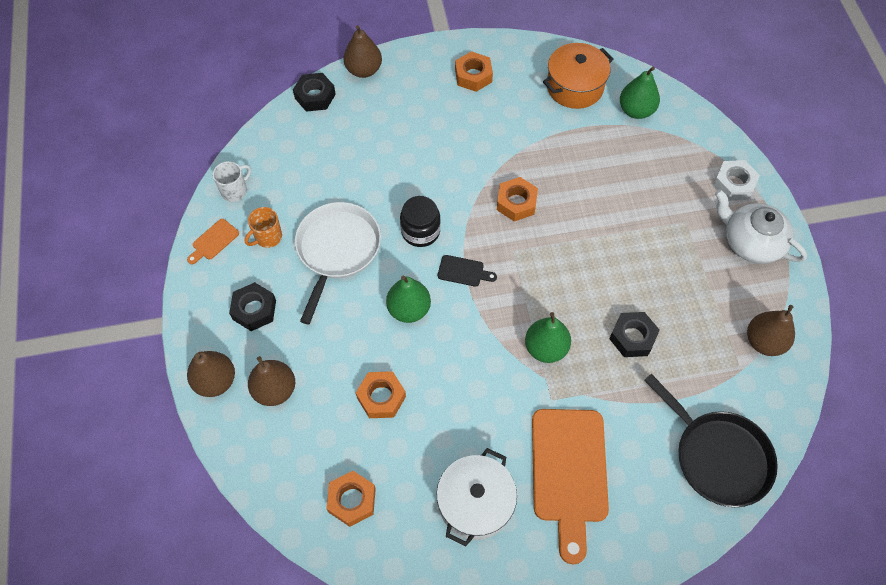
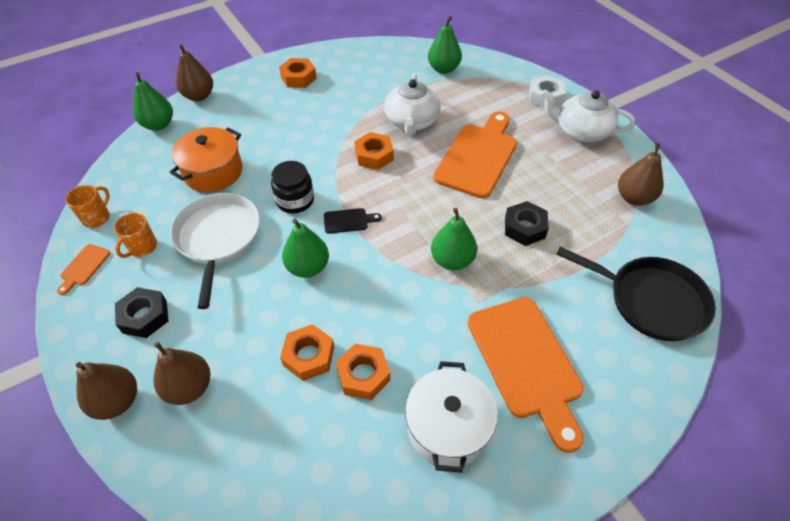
camera: 20 degrees left, 10 degrees down
(235, 191) = (97, 217): white mug -> orange mug
(315, 96) = (158, 125): black nut -> green pear
(352, 500) = (313, 474): orange nut -> orange nut (363, 375)
(572, 171) = (412, 121): none -> white teapot
(574, 87) = (387, 65): orange pot -> orange pot (213, 172)
(623, 238) = (478, 156): none -> orange cutting board

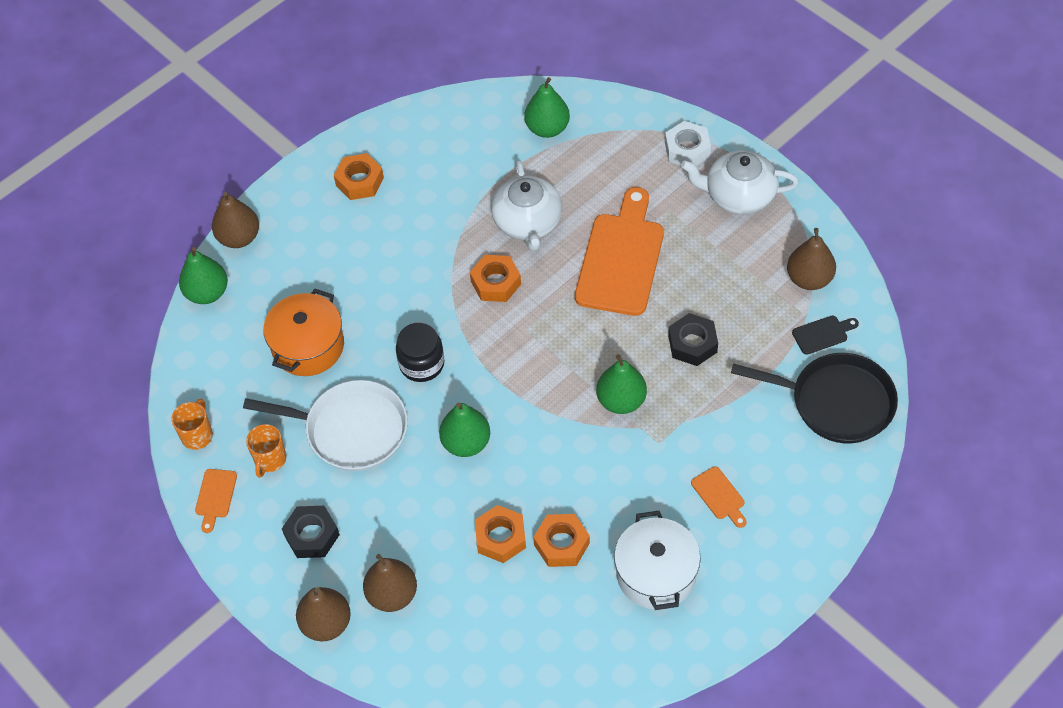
camera: 10 degrees left, 5 degrees up
(218, 238) = (351, 430): white pan -> white pan turned 120 degrees clockwise
(348, 221) = (492, 377): black cutting board -> black cutting board (823, 334)
(526, 363) = (719, 496): orange cutting board -> orange cutting board, size x0.43

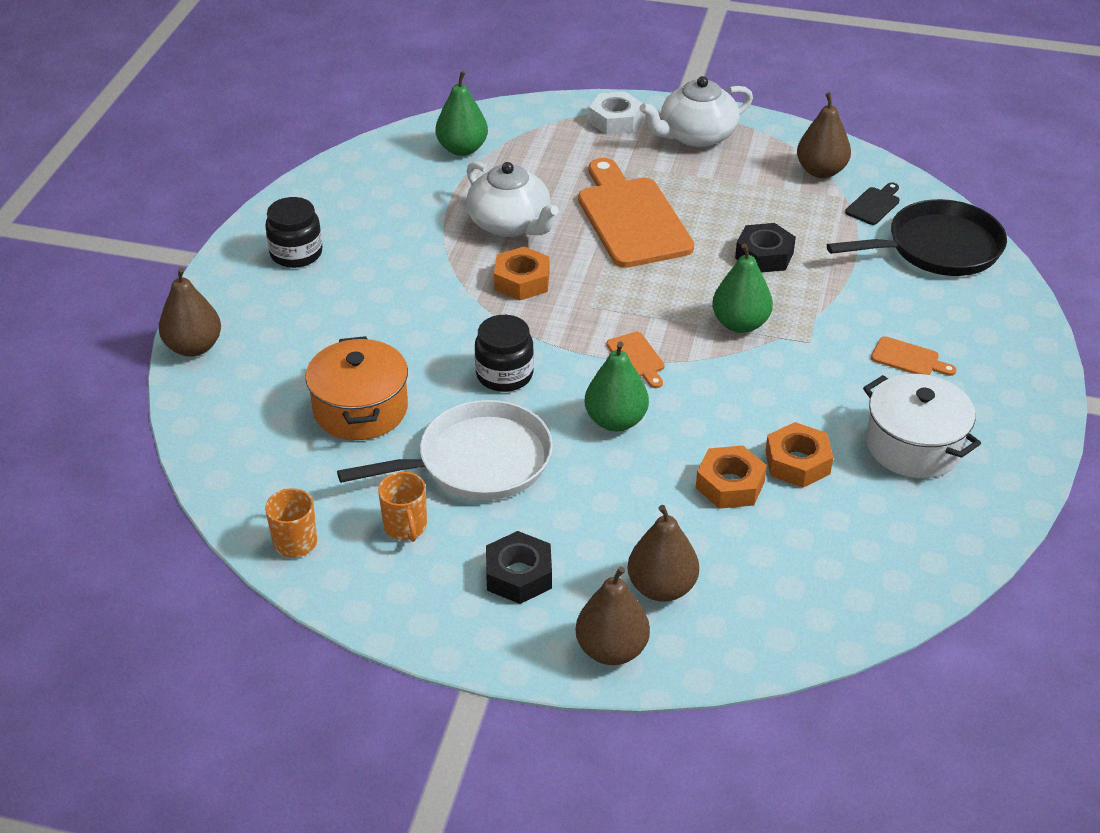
camera: 35 degrees left, 15 degrees down
(207, 293) = (195, 408): green pear -> none
(215, 497) = (368, 590): orange cutting board -> orange cutting board (637, 358)
(359, 181) = (296, 253): orange nut -> black jar

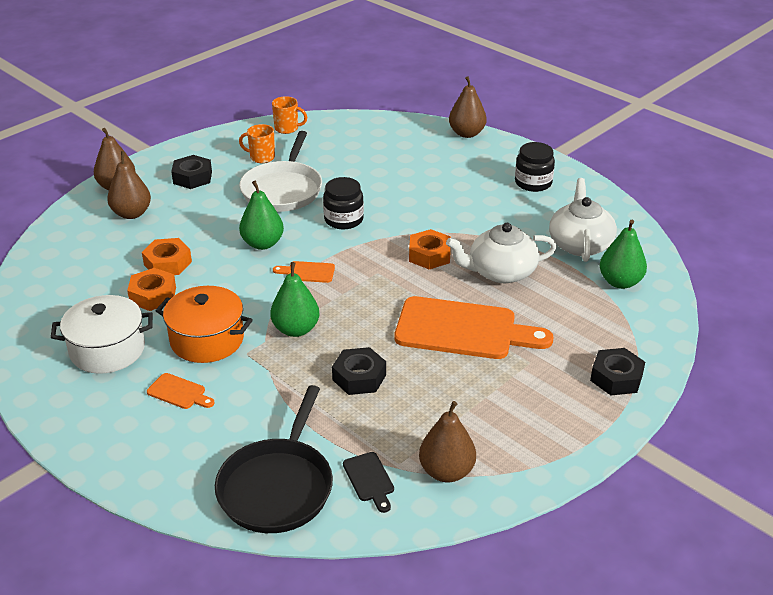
camera: 120 degrees right, 5 degrees down
(360, 409) = (363, 167): orange pot -> orange pot (207, 340)
(615, 120) = (616, 378): white nut -> black nut
(696, 136) = (559, 417): white teapot -> white teapot (580, 244)
(909, 359) = (179, 392): orange cutting board -> orange cutting board turned 120 degrees counterclockwise

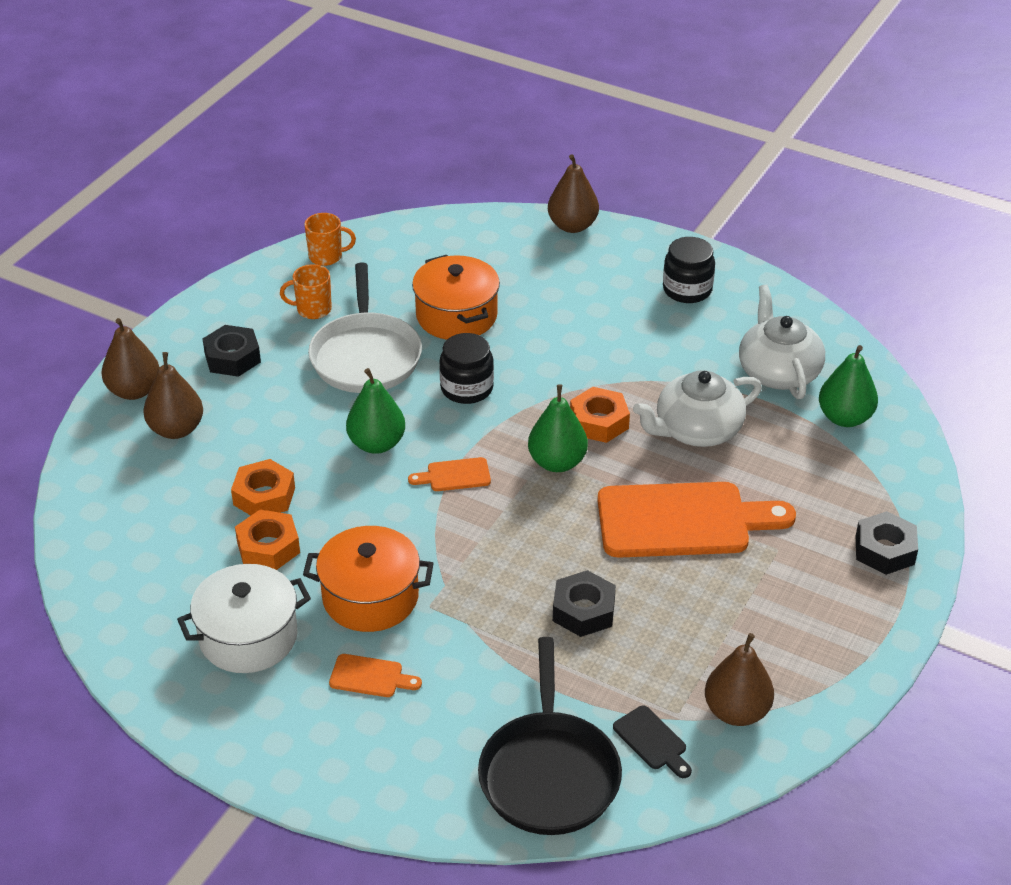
camera: 15 degrees left, 5 degrees up
(296, 329) = (476, 560): green pear -> green pear (557, 462)
(358, 175) = (456, 316): none -> orange pot

